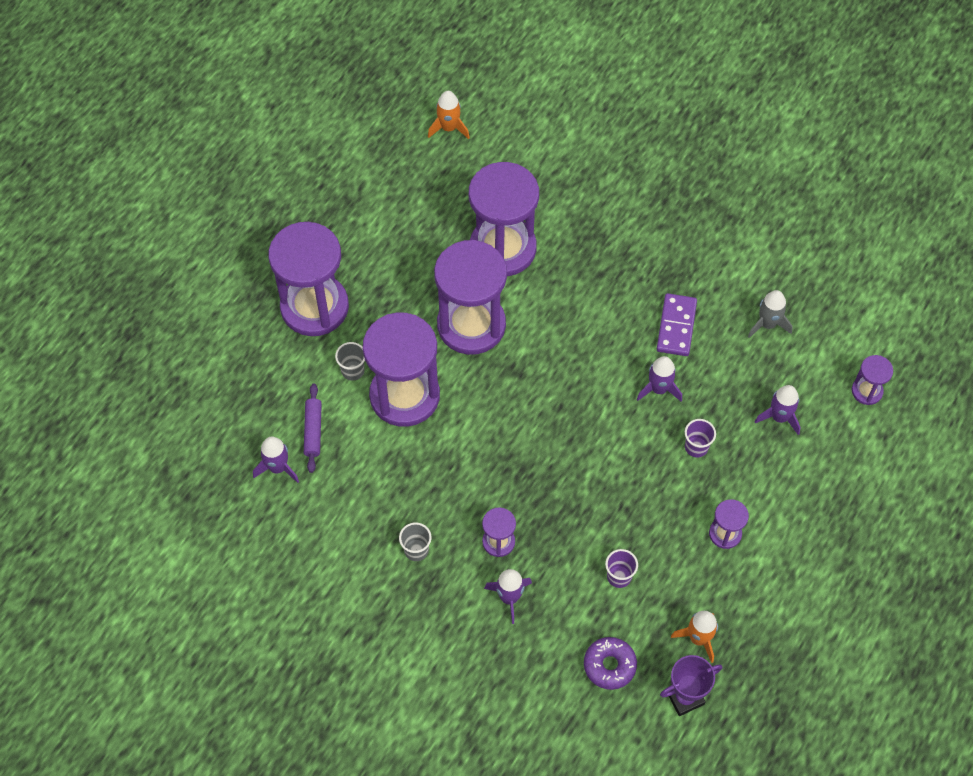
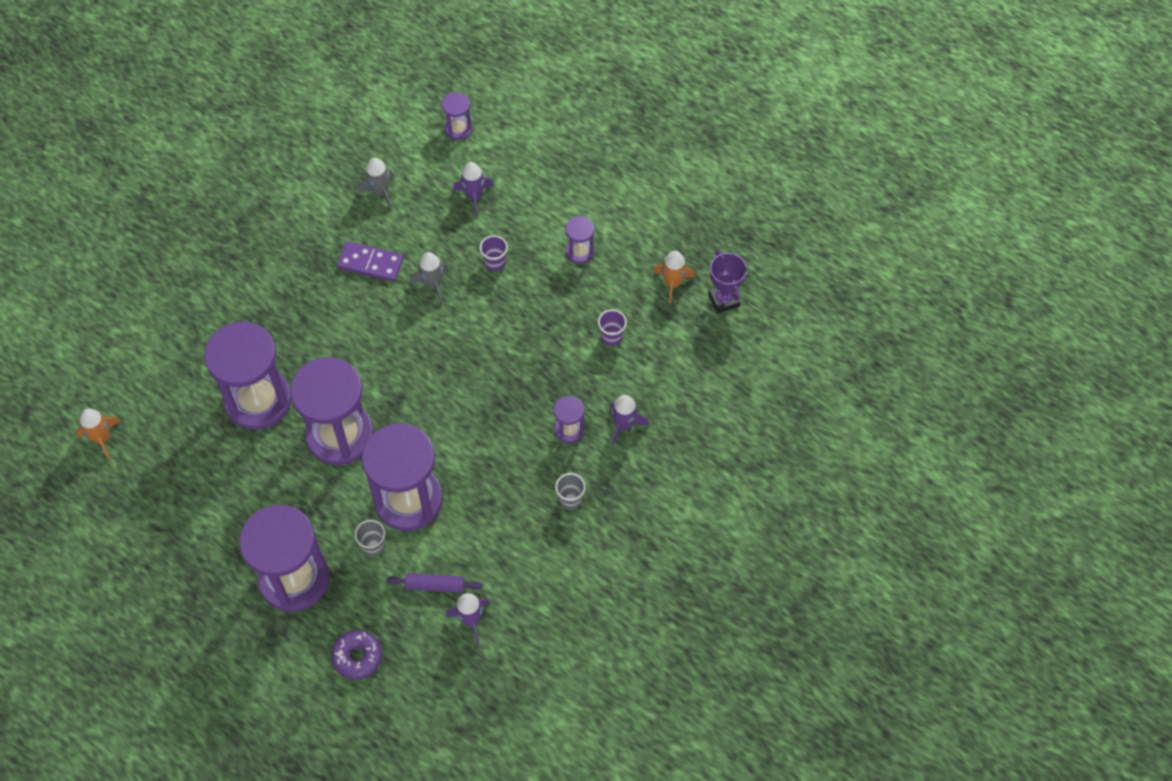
camera: 85 degrees left, 0 degrees up
(609, 665) = (692, 353): purple donut -> purple donut (357, 657)
(658, 389) = (433, 285): purple rocket -> grey rocket

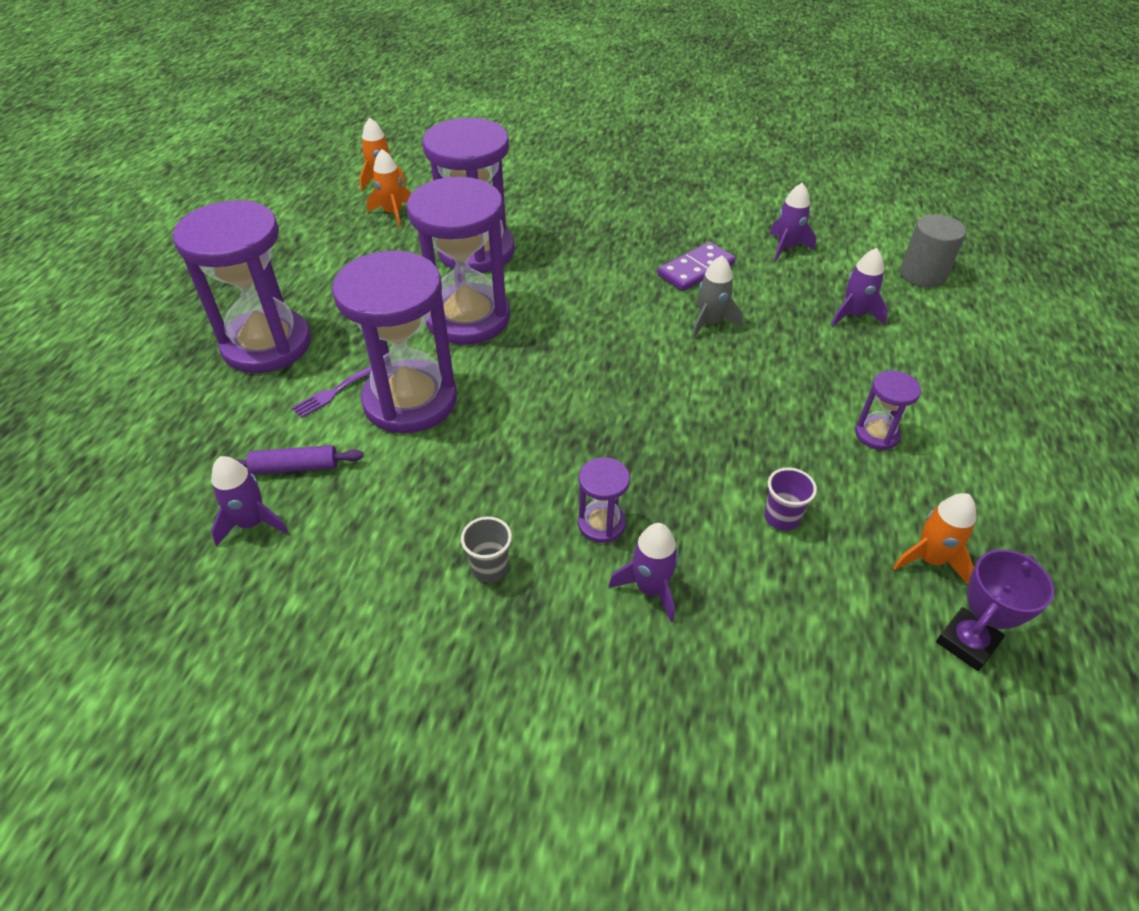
camera: 65 degrees right, 15 degrees down
(164, 444) = (393, 213): none -> orange rocket
(357, 657) = (171, 431): purple donut -> none
(370, 263) = (695, 270): purple domino -> purple domino turned 60 degrees clockwise
(373, 546) = (333, 392): grey cup -> purple fork
(380, 192) = (786, 248): grey rocket -> purple rocket
(435, 585) = (295, 467): purple rolling pin -> purple rolling pin turned 75 degrees counterclockwise
(458, 129) = (922, 274): purple hourglass -> grey cylinder
(495, 263) = (785, 362): purple cup -> none

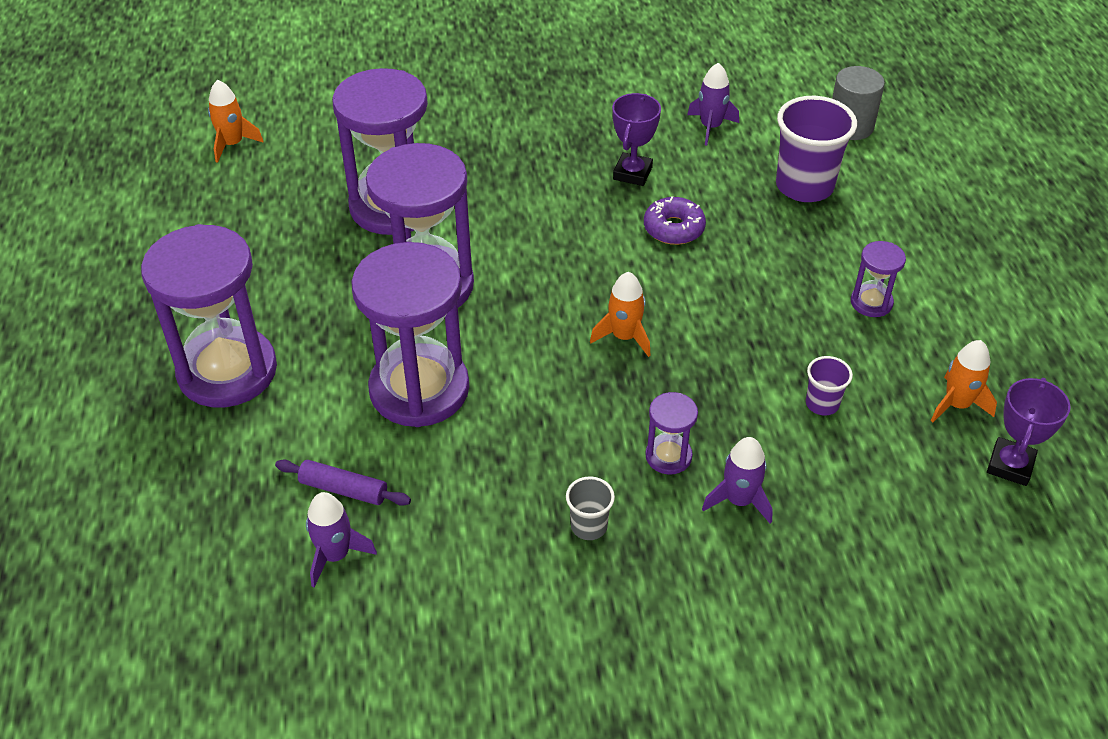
camera: 20 degrees left, 0 degrees up
(295, 467) = (343, 489): purple rolling pin -> purple rolling pin turned 45 degrees clockwise
(333, 392) = (334, 402): purple fork -> none
(393, 213) = (272, 182): orange rocket -> orange rocket (624, 337)
(695, 270) = (632, 173): purple domino -> purple trophy
(710, 323) = (673, 228): grey rocket -> purple donut
(854, 315) = (804, 186): purple rocket -> purple cup

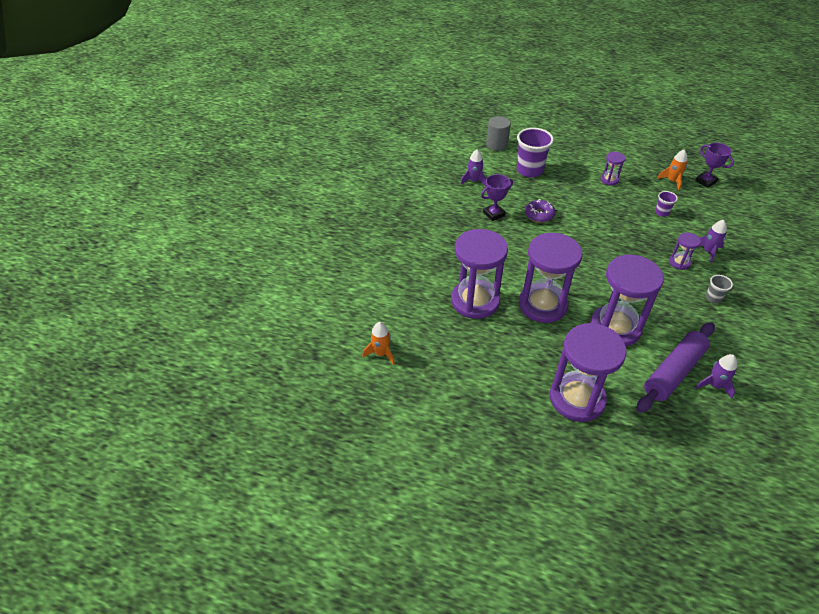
camera: 65 degrees left, 0 degrees up
(343, 489) = (673, 372): purple rolling pin -> purple rolling pin, size x2.00
(624, 337) = (604, 252): orange rocket -> none
(632, 173) = (494, 214): purple trophy -> purple trophy turned 75 degrees counterclockwise

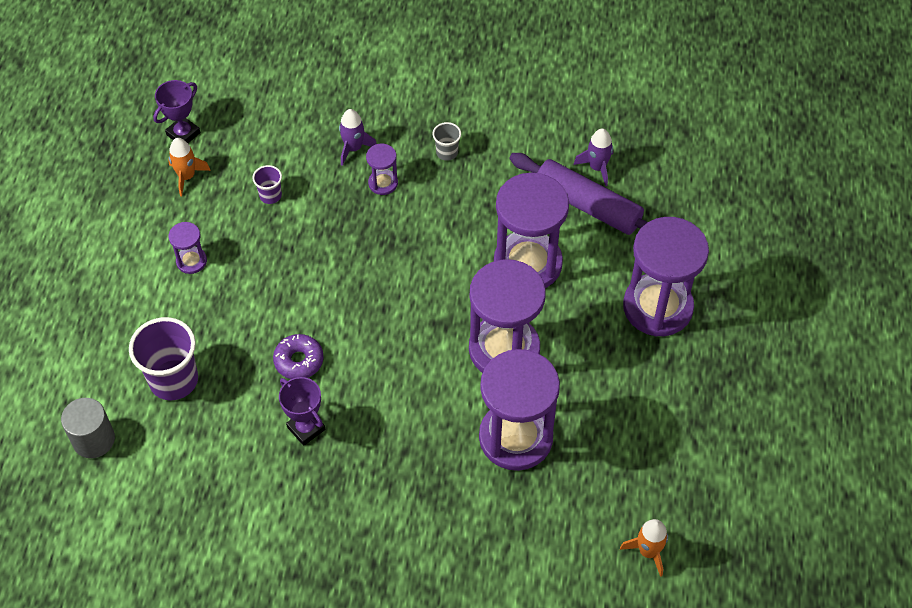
camera: 100 degrees left, 10 degrees up
(474, 181) = (214, 468): purple rocket -> none

